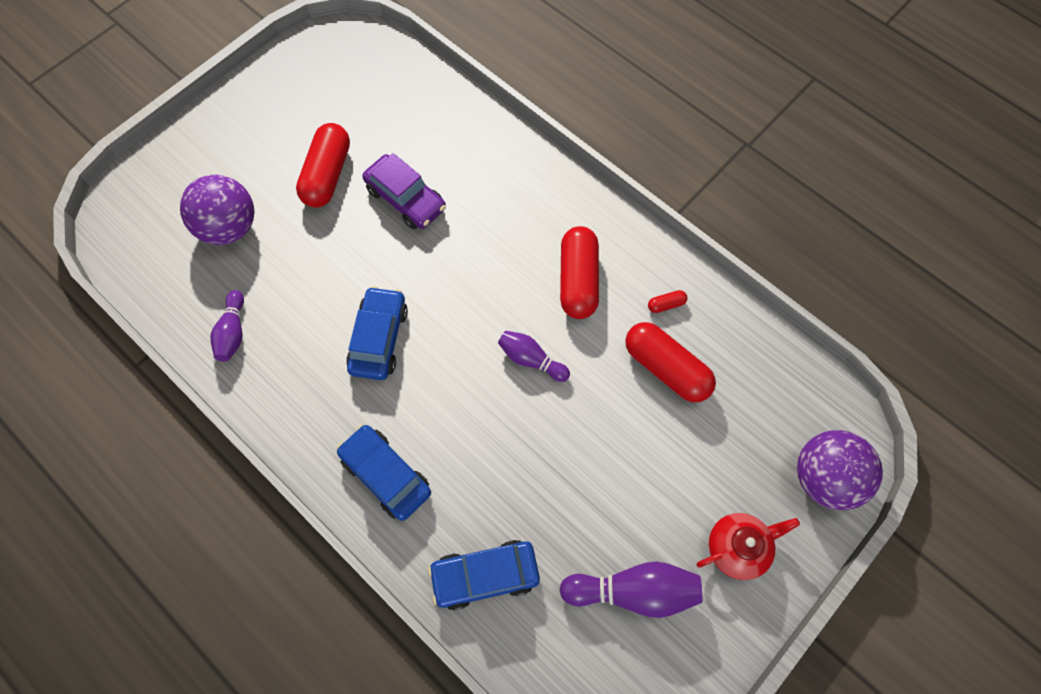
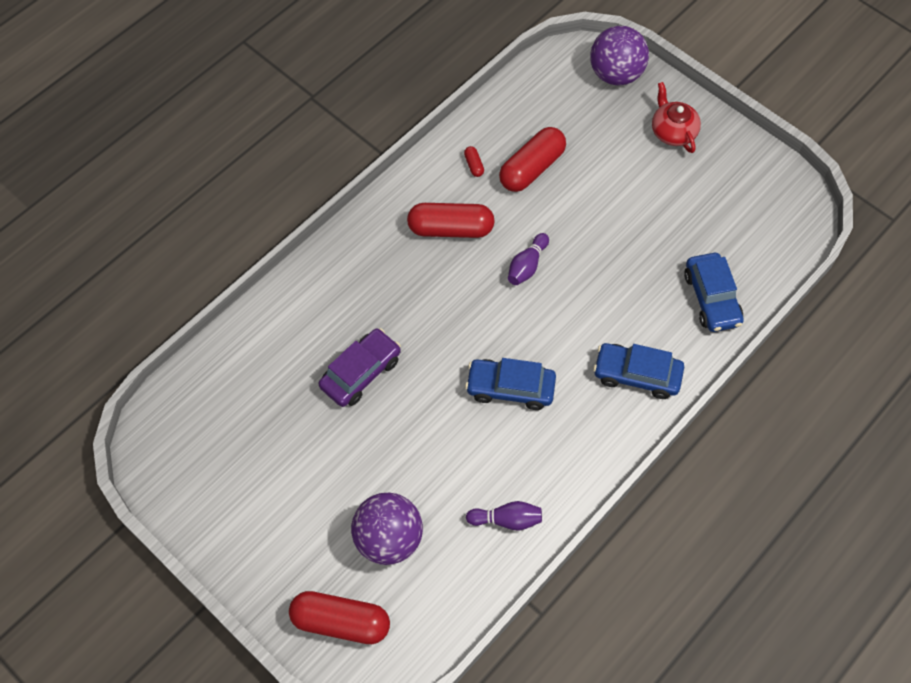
camera: 90 degrees left, 5 degrees down
(327, 175) = (329, 448): red capsule -> red capsule (341, 621)
(386, 475) = (637, 375): blue car -> blue car turned 60 degrees clockwise
(633, 591) = (712, 199): purple bowling pin -> none

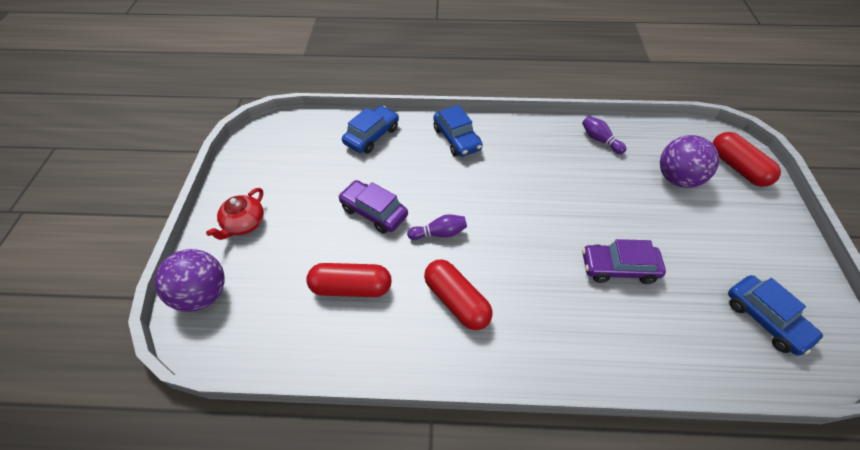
camera: 130 degrees left, 10 degrees down
(473, 165) = (383, 330): red capsule -> none
(510, 388) = (531, 185): blue car -> blue car (765, 319)
(599, 232) = (374, 212): none -> purple car

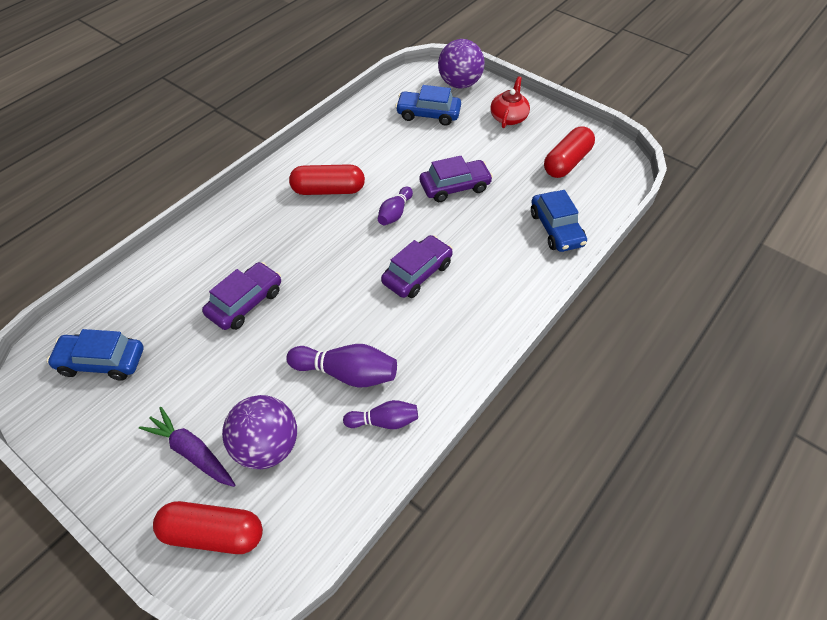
camera: 125 degrees right, 0 degrees up
(244, 224) = (508, 117): red teapot -> red teapot turned 45 degrees clockwise
(351, 288) = (395, 146): red capsule -> red capsule (566, 162)
(457, 139) = (498, 290): blue car -> blue car (428, 114)
(484, 185) = (417, 273): none -> purple car
(595, 173) = (346, 373): none -> purple bowling pin
(726, 209) = (192, 452): none -> purple carrot

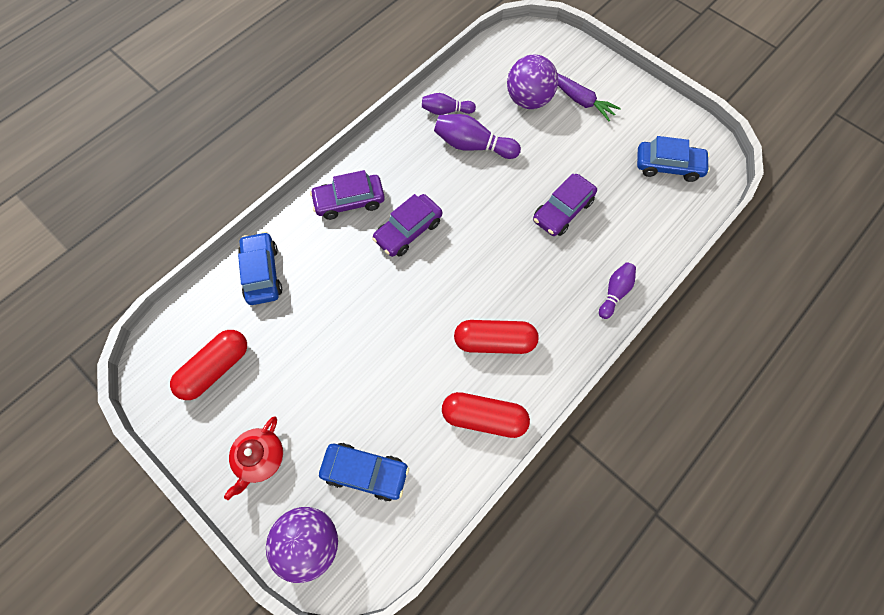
camera: 175 degrees left, 15 degrees up
(213, 533) = (555, 56): red capsule -> red capsule (484, 418)
(395, 213) = (423, 304): purple bowling pin -> purple bowling pin (615, 292)
(455, 187) = (354, 337): purple car -> purple car (349, 201)

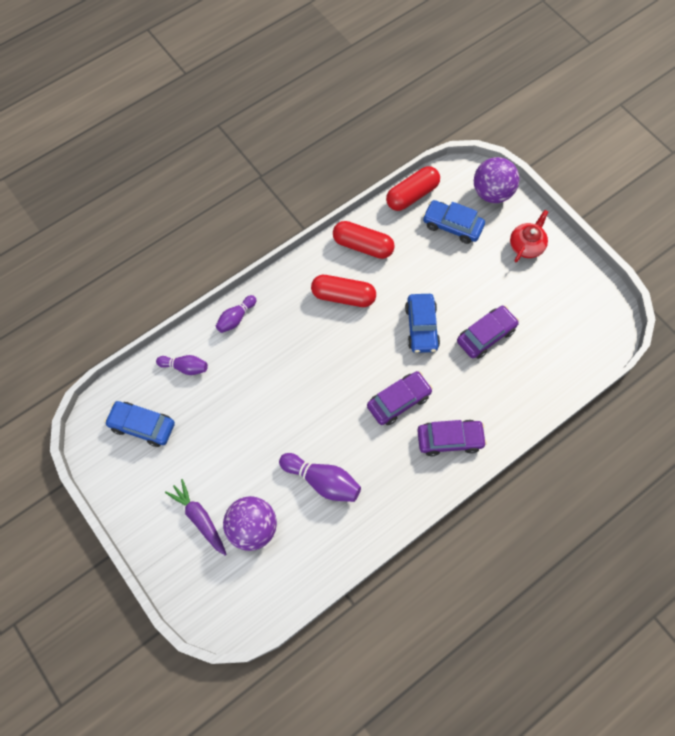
camera: 170 degrees left, 0 degrees up
(216, 368) = (563, 311): red capsule -> red capsule (412, 195)
(262, 273) = (529, 383): blue car -> blue car (421, 327)
(446, 111) = (341, 529): purple bowling pin -> purple bowling pin (185, 367)
(562, 210) = (256, 397): purple car -> purple car (486, 335)

